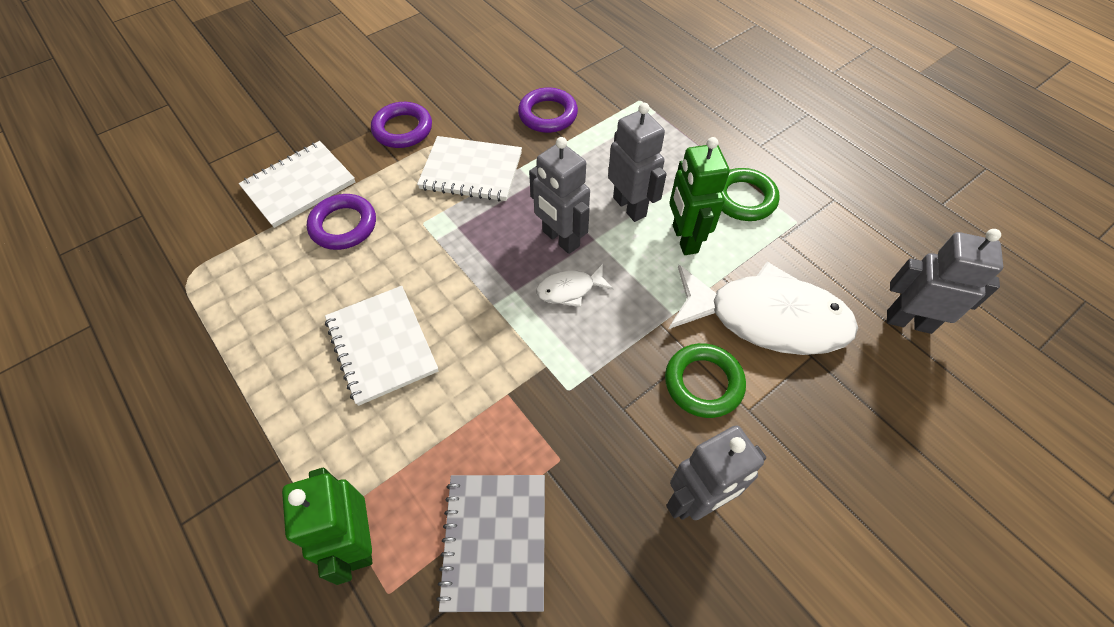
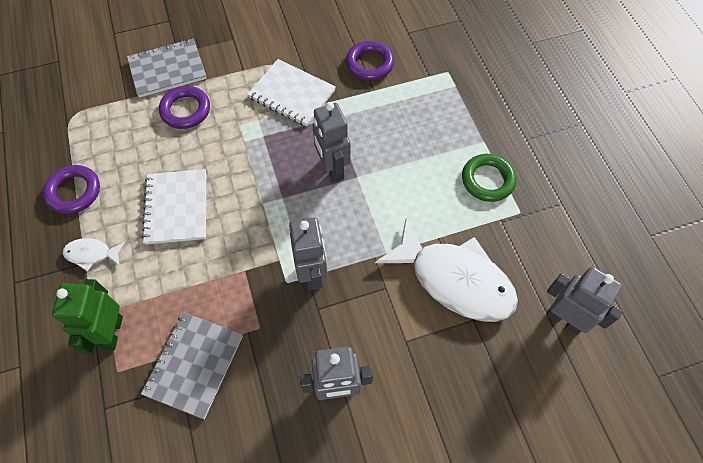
camera: 20 degrees right, 5 degrees up
(299, 185) = (167, 69): white notebook -> grey notebook
(402, 129) = (256, 45): purple ring -> purple ring (74, 192)
(570, 290) = (321, 210): white fish -> white fish (91, 254)
(630, 206) = (396, 159): grey robot -> grey robot (312, 274)
(684, 239) = (424, 198): green robot -> none
(703, 383) = (383, 311): green ring -> none

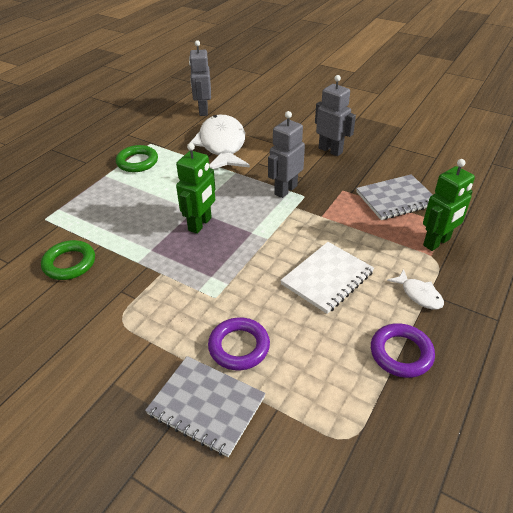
camera: 130 degrees left, 20 degrees down
(292, 94) = (149, 288): white notebook -> none
(332, 169) = (200, 224): grey robot -> green robot
(369, 64) = (69, 263): purple ring -> green ring

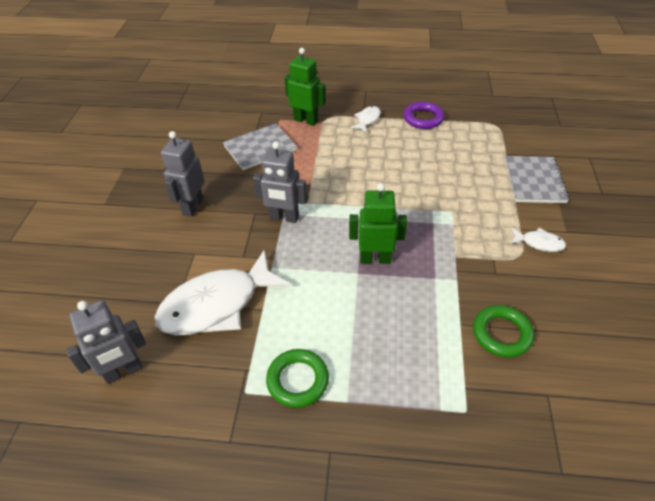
camera: 115 degrees left, 5 degrees up
(121, 345) = (539, 243): none -> white fish
(239, 347) = (481, 183): purple ring -> none
(327, 278) = (384, 161): white notebook -> none
(396, 199) = (260, 148): grey notebook -> grey notebook turned 75 degrees counterclockwise

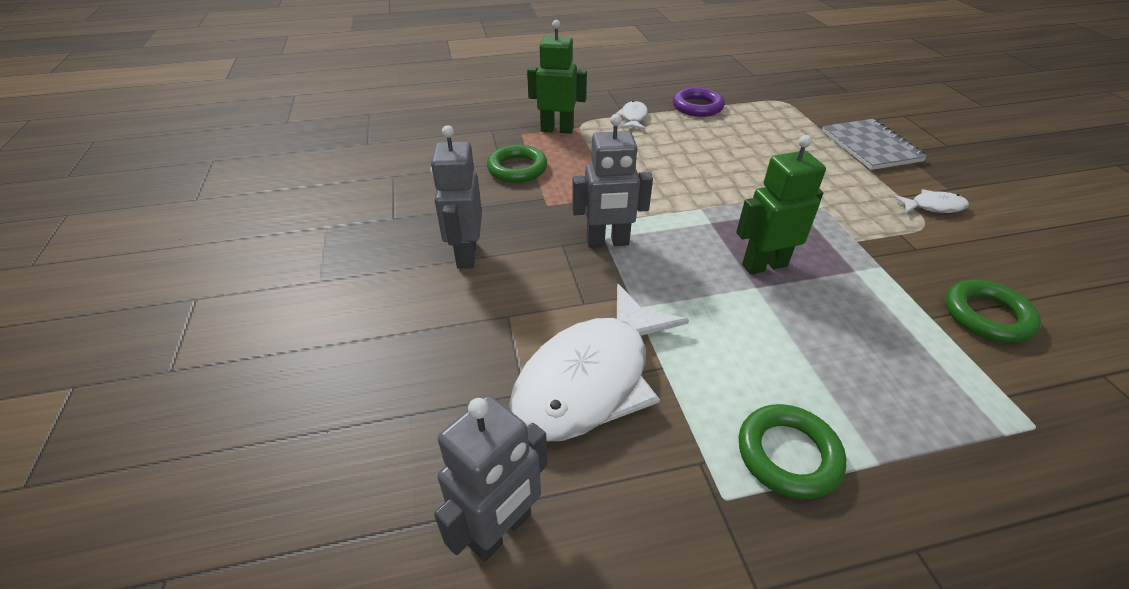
camera: 20 degrees left, 5 degrees down
(260, 148) = (517, 168): grey notebook -> green ring

